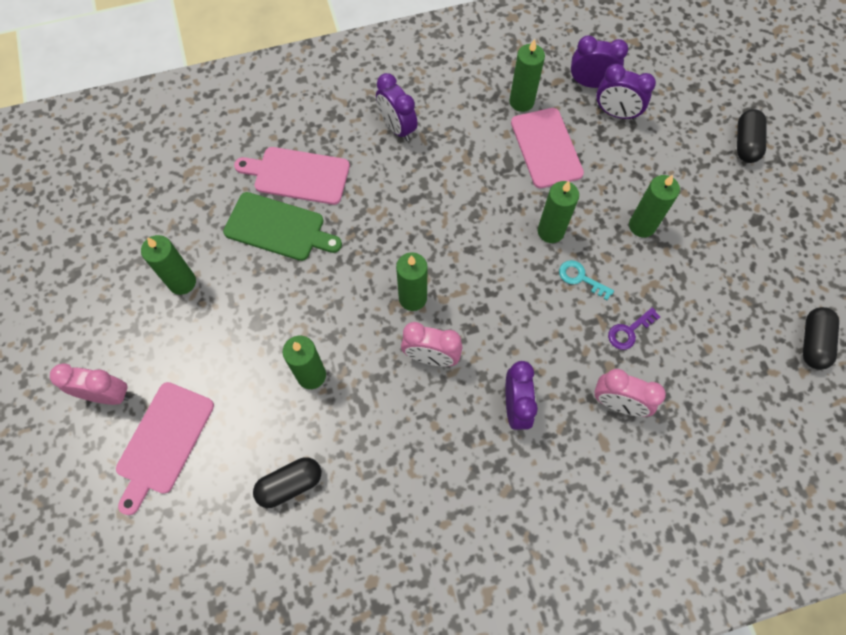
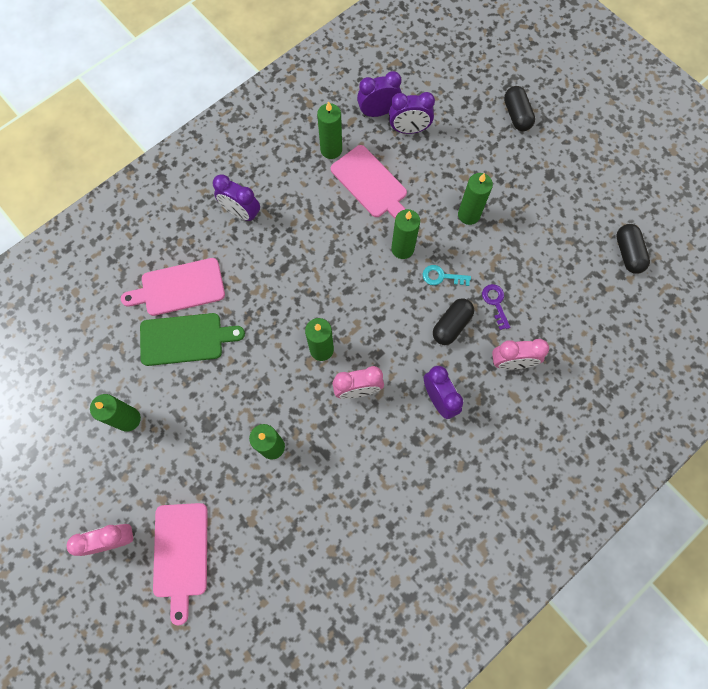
camera: 25 degrees left, 5 degrees up
(290, 484) = (298, 539): black capsule -> black capsule (451, 325)
(629, 331) = (495, 303): purple key -> purple key turned 135 degrees clockwise

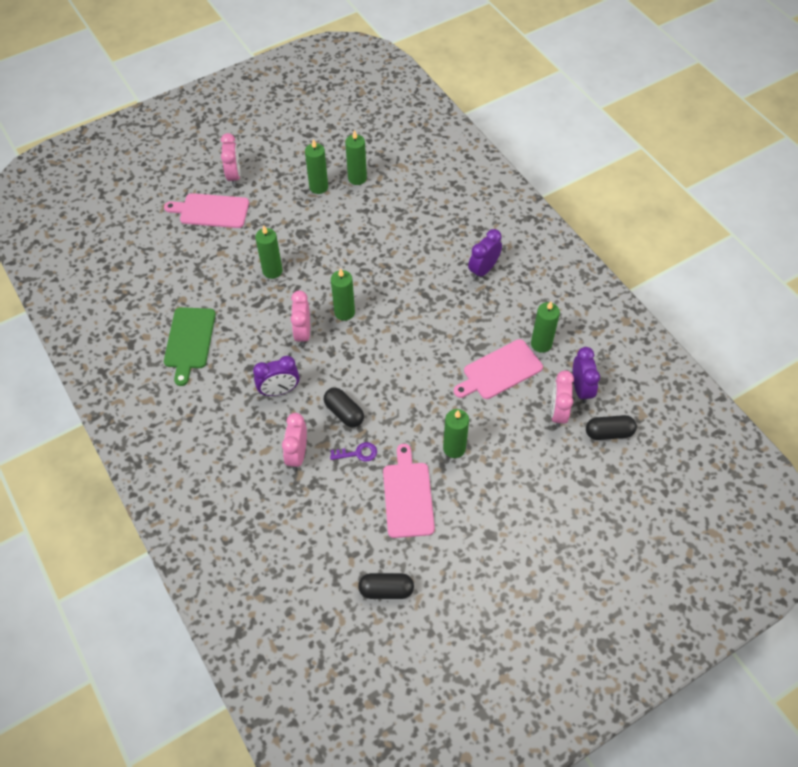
camera: 100 degrees right, 15 degrees down
(179, 288) = (420, 223): pink cutting board -> pink cutting board (408, 496)
(185, 339) = (374, 224): green cutting board -> green cutting board (189, 341)
(402, 249) = (427, 386): green candle -> green candle (357, 178)
(409, 130) = (558, 412): purple clock -> pink clock
(441, 277) = (393, 413): turquoise key -> none
(516, 115) = (567, 518): black capsule -> black capsule (608, 433)

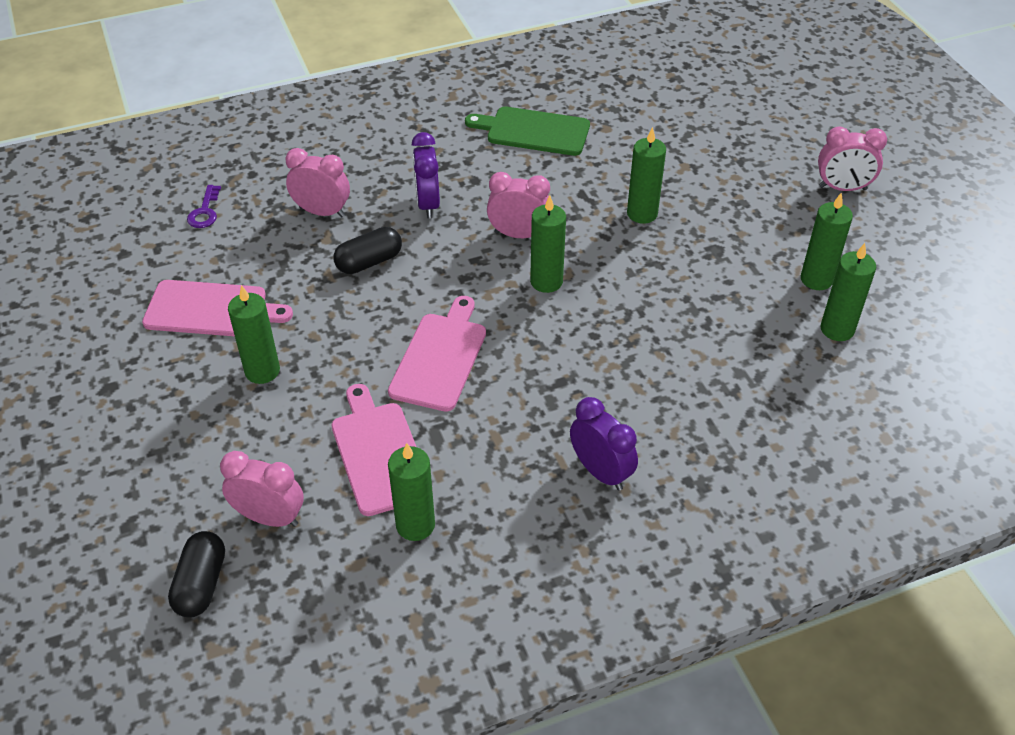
camera: 100 degrees right, 10 degrees down
(211, 211) = (769, 161): pink cutting board -> pink cutting board (440, 357)
(358, 453) = (299, 268): purple key -> purple key (205, 211)
(386, 590) = (93, 271): black capsule -> none
(581, 389) = (302, 564): purple clock -> none

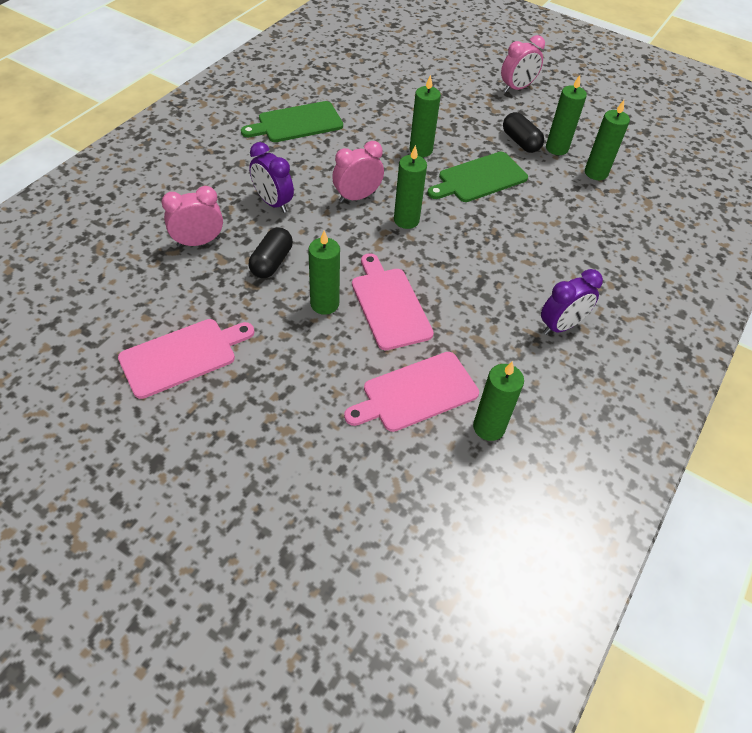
camera: 40 degrees left, 5 degrees up
(201, 584) = (388, 564): black capsule -> black capsule (520, 142)
(205, 211) = (98, 283): purple key -> none
(262, 371) = (272, 381): green candle -> green candle (324, 304)
(270, 517) = (387, 484): pink clock -> none
(379, 453) = (416, 393): pink cutting board -> pink cutting board turned 60 degrees counterclockwise
(601, 472) = (561, 326): purple clock -> purple clock turned 135 degrees clockwise
(678, 273) = (479, 178): none -> green cutting board

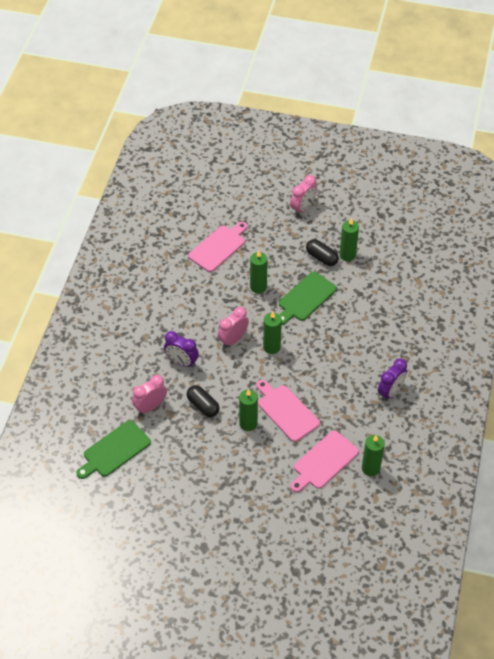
camera: 15 degrees left, 0 degrees up
(182, 356) = (183, 484): pink cutting board -> pink cutting board (218, 247)
(271, 262) = (203, 406): black capsule -> black capsule turned 45 degrees counterclockwise
(297, 123) = (165, 291): green cutting board -> green cutting board (114, 450)
(596, 173) = (379, 268): green candle -> none

